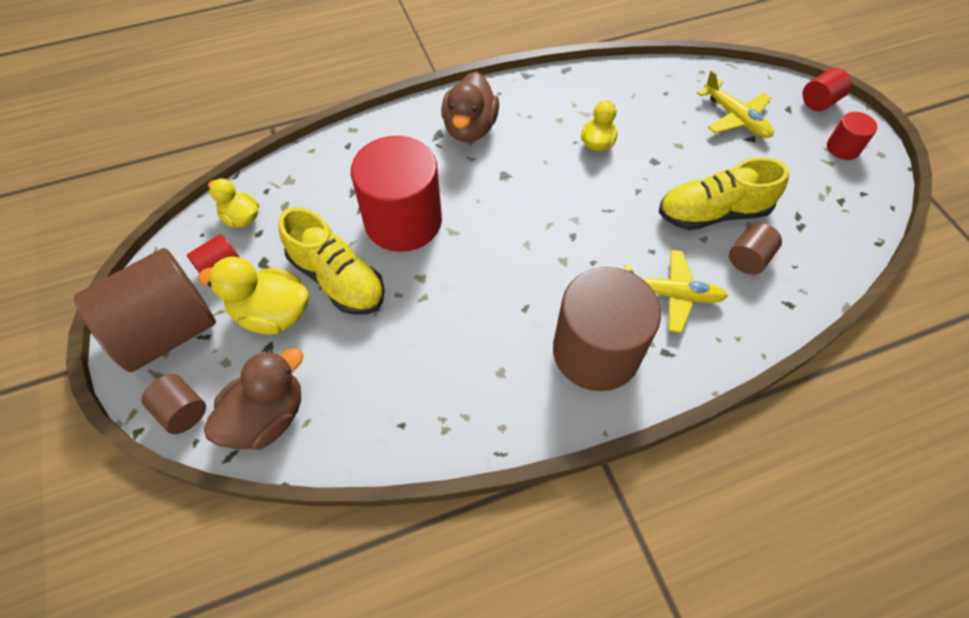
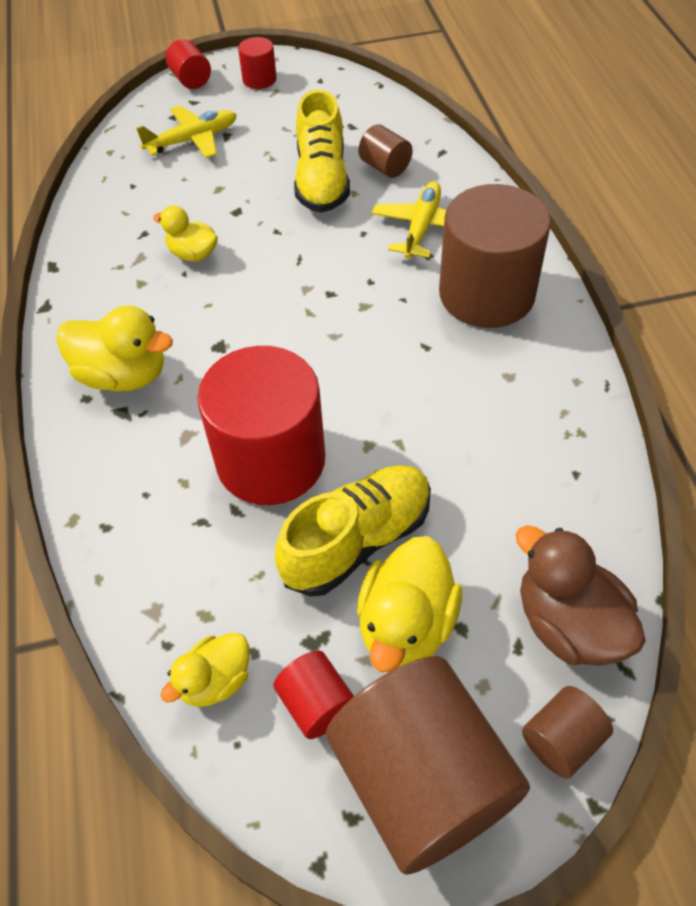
camera: 80 degrees left, 5 degrees down
(470, 128) = (123, 375): brown duck -> yellow duck

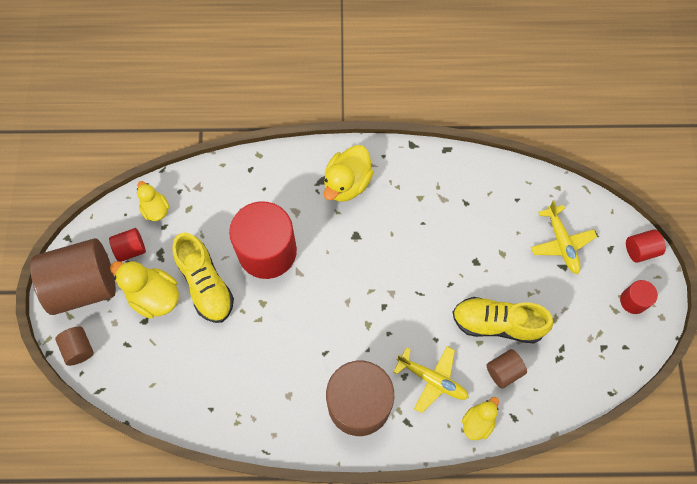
camera: 100 degrees right, 15 degrees up
(193, 254) = (439, 230): yellow duck -> yellow duck (477, 422)
(568, 624) = (129, 372): brown duck -> none

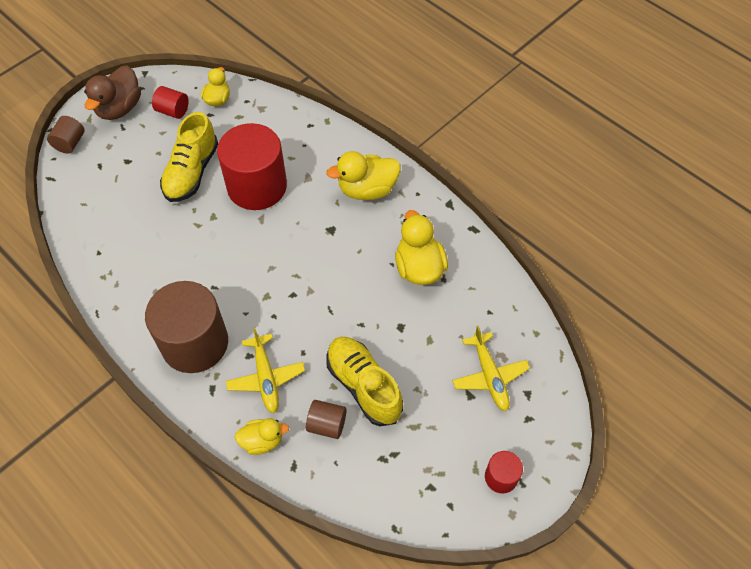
camera: 45 degrees right, 10 degrees down
(84, 285) = (119, 108): brown cylinder -> brown duck
(154, 296) = (151, 151): yellow duck -> yellow duck (419, 267)
(561, 242) = (489, 375): yellow plane -> yellow plane turned 45 degrees counterclockwise
(640, 250) = (555, 444): red cylinder -> none

